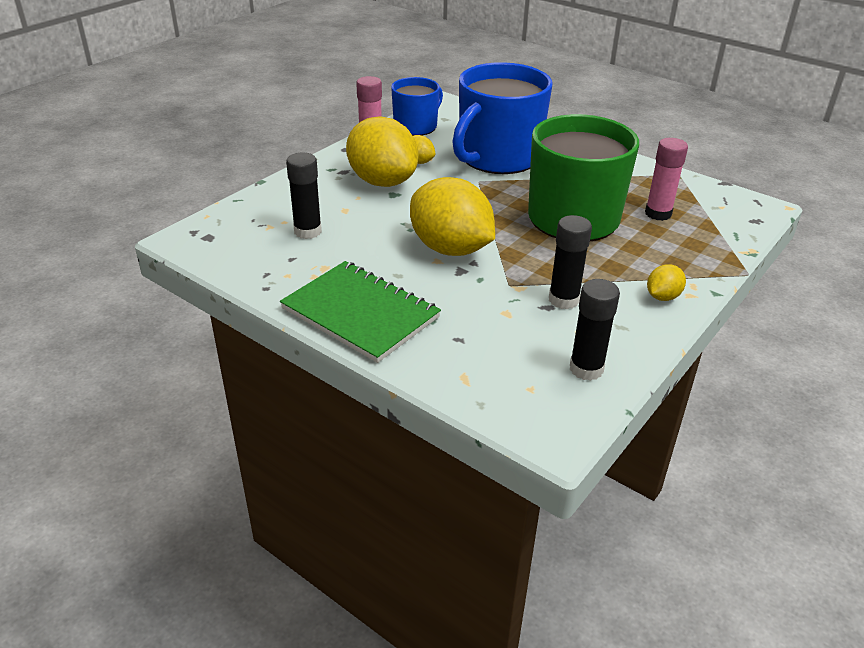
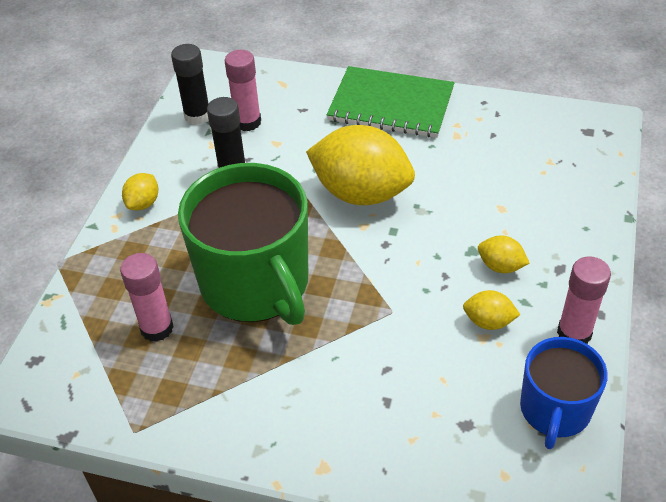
camera: 160 degrees right, 10 degrees up
(308, 231) = (509, 167): black glue stick -> none
(382, 181) = (500, 266): yellow lemon -> yellow lemon, size x0.44
(498, 157) = (394, 373): blue mug -> none
(528, 343) = (247, 122): none -> pink glue stick

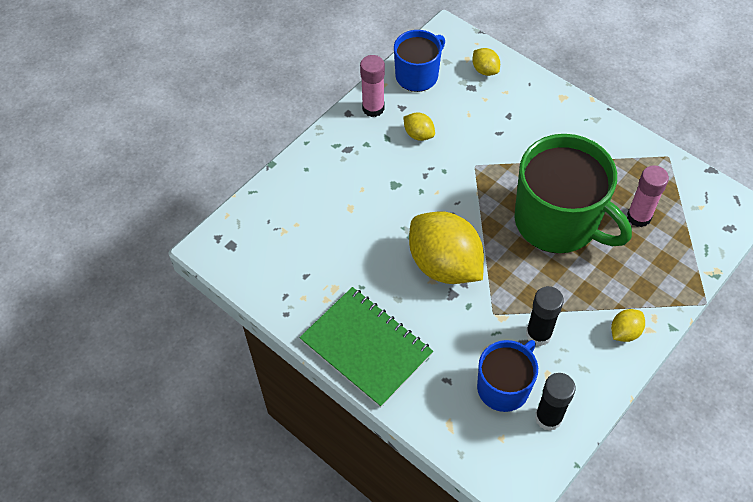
camera: 155 degrees left, 10 degrees up
(247, 122) = (504, 386): pink glue stick -> blue mug
(256, 284) = (558, 221): green mug -> green mug turned 135 degrees clockwise
(500, 266) = (384, 166): yellow lemon -> yellow lemon (485, 70)

